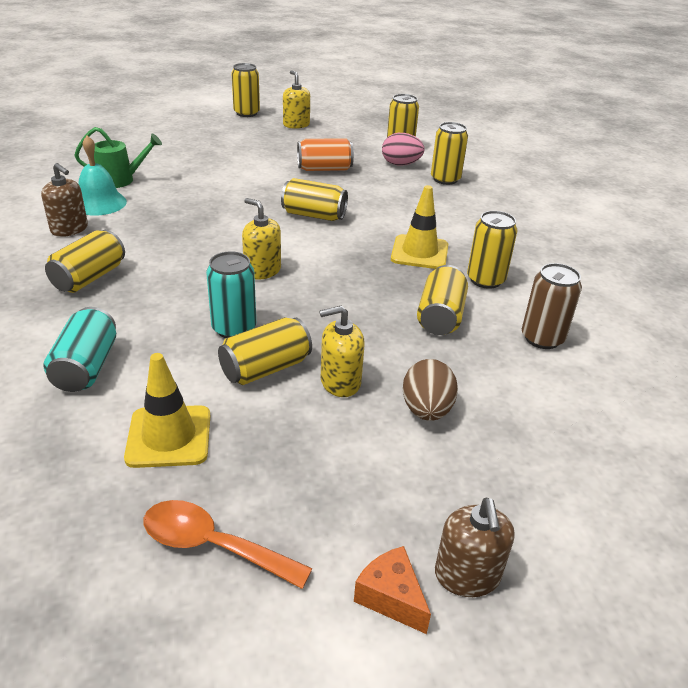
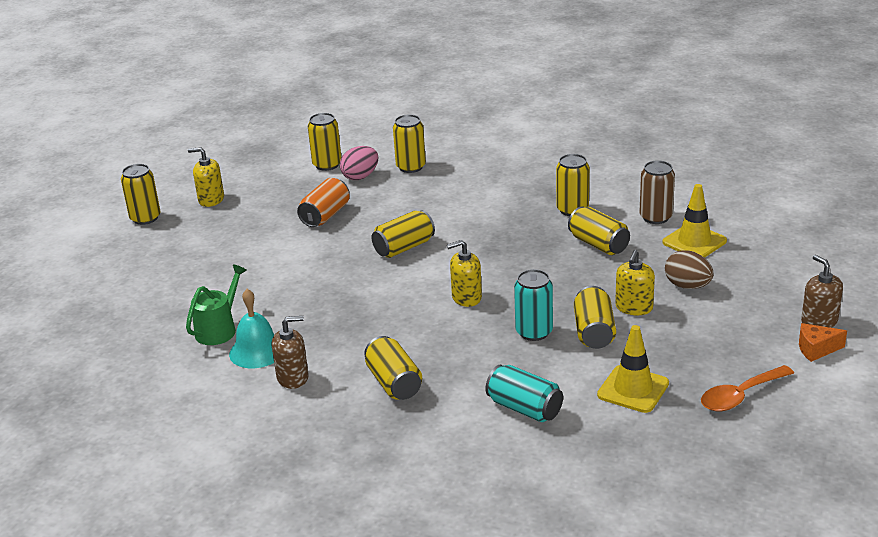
camera: 50 degrees left, 5 degrees down
(419, 252) = (510, 221): yellow traffic cone -> yellow traffic cone (694, 242)
(467, 575) = (819, 321): brown soap dispenser -> brown soap dispenser turned 150 degrees counterclockwise

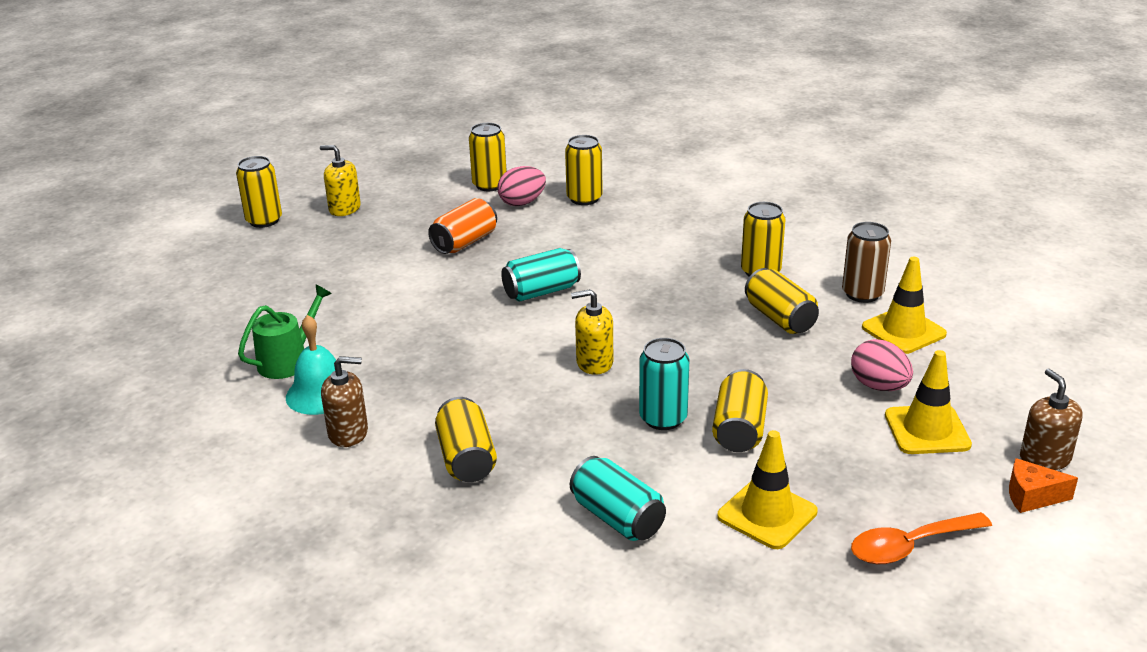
camera: 10 degrees right, 0 degrees up
(404, 247) = (541, 291): yellow can -> turquoise can
(634, 307) = (800, 405): yellow soap dispenser -> none
(687, 286) = (879, 386): brown egg -> pink egg
(731, 313) = (927, 430): none -> yellow traffic cone

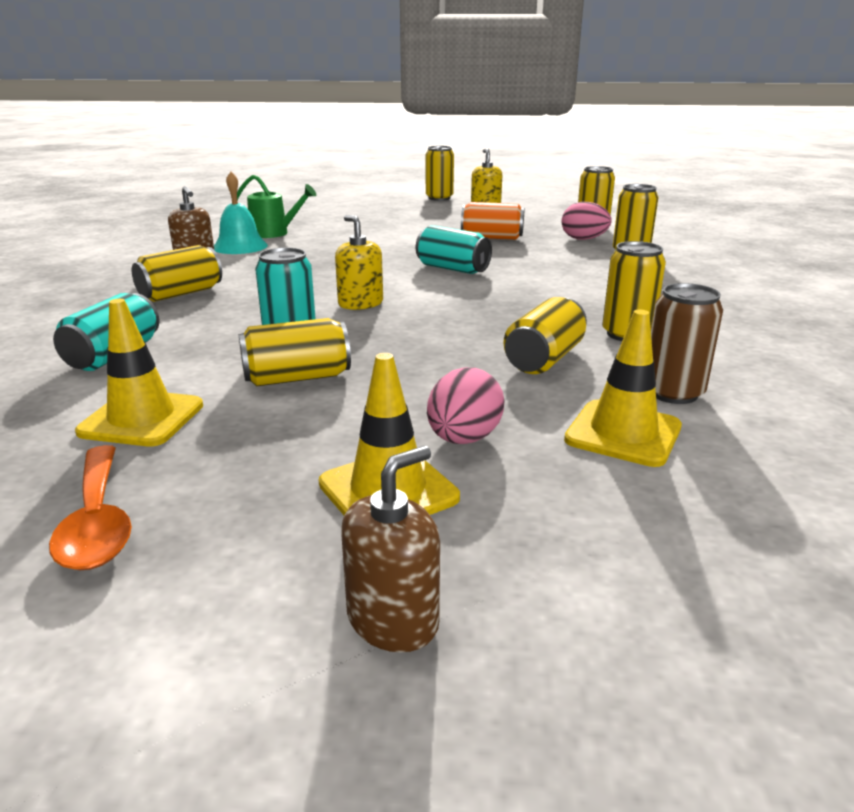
camera: 60 degrees right, 5 degrees down
(910, 546) = (98, 521): orange spoon -> orange spoon turned 150 degrees counterclockwise
(1032, 496) = (267, 621): orange cheese -> none

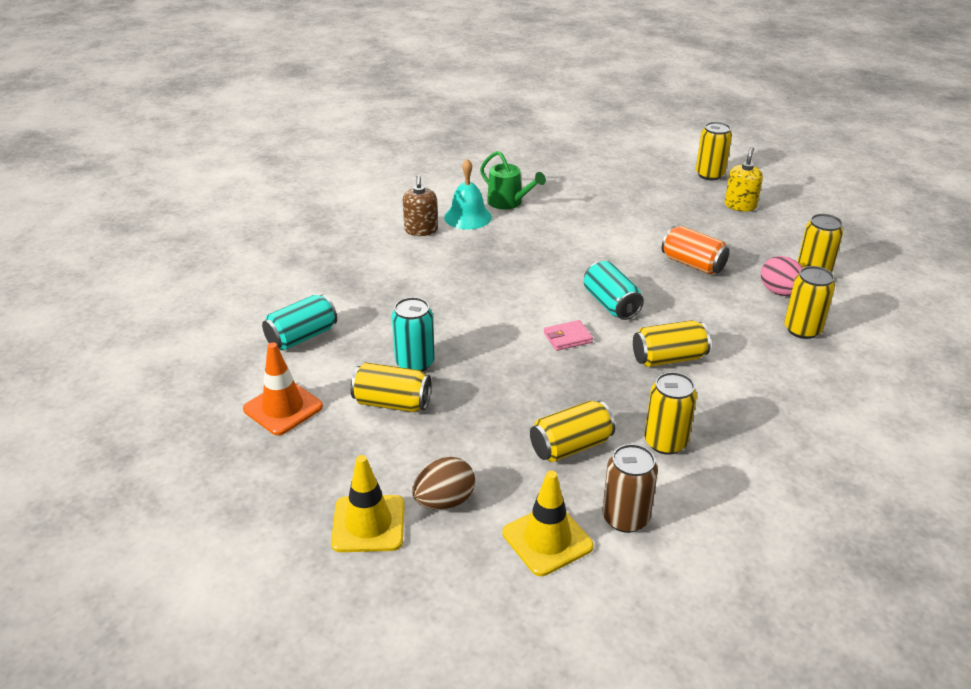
camera: 30 degrees right, 10 degrees up
(98, 521) = (220, 482): orange spoon -> none
(142, 419) = (283, 408): yellow traffic cone -> orange traffic cone
(181, 294) = (383, 275): yellow can -> yellow can (668, 358)
(360, 303) = (498, 330): yellow soap dispenser -> none
(393, 619) = (305, 606): brown soap dispenser -> none
(439, 294) = (567, 338): none -> pink wallet
(463, 439) = (444, 501): pink egg -> brown egg

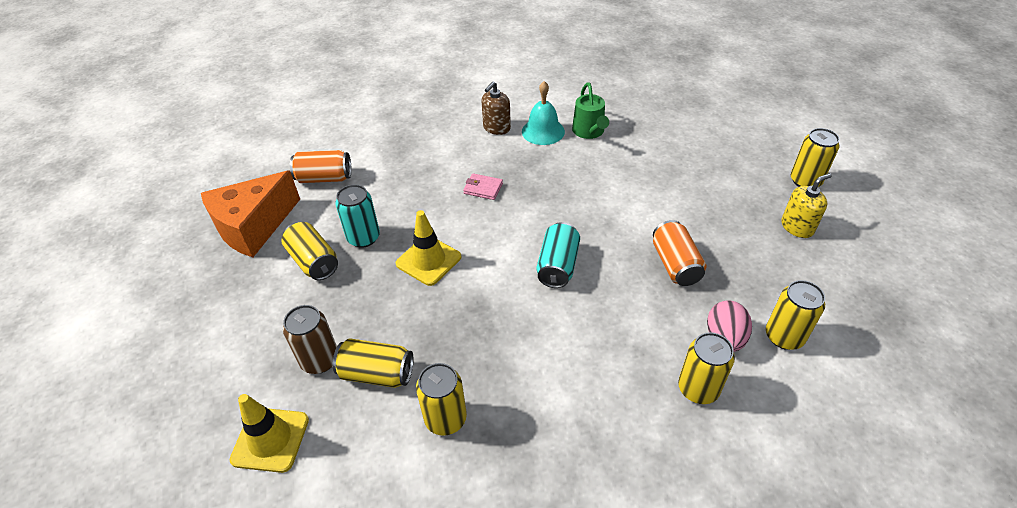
camera: 40 degrees right, 10 degrees up
(283, 408) = (253, 226): orange traffic cone -> orange cheese
(302, 337) = (324, 178): turquoise can -> orange can
(368, 524) = (195, 346): yellow traffic cone -> yellow traffic cone (428, 260)
(444, 501) = (251, 361): brown egg -> none
(567, 338) = (488, 277): pink wallet -> pink wallet (483, 188)
(625, 518) = (338, 463): brown can -> brown can (320, 360)
(668, 358) = (542, 344): yellow can -> none

